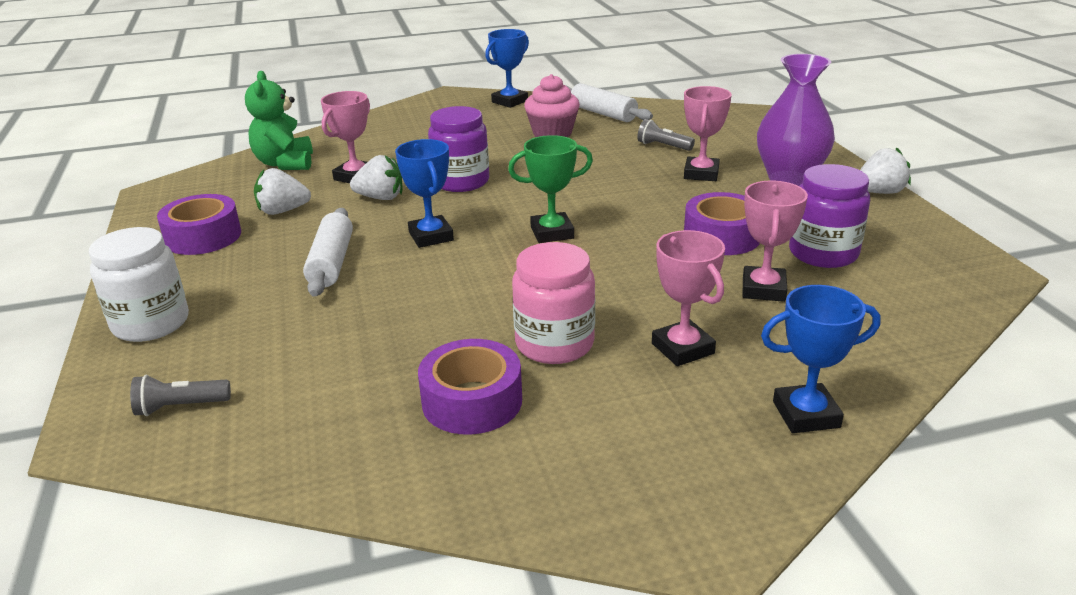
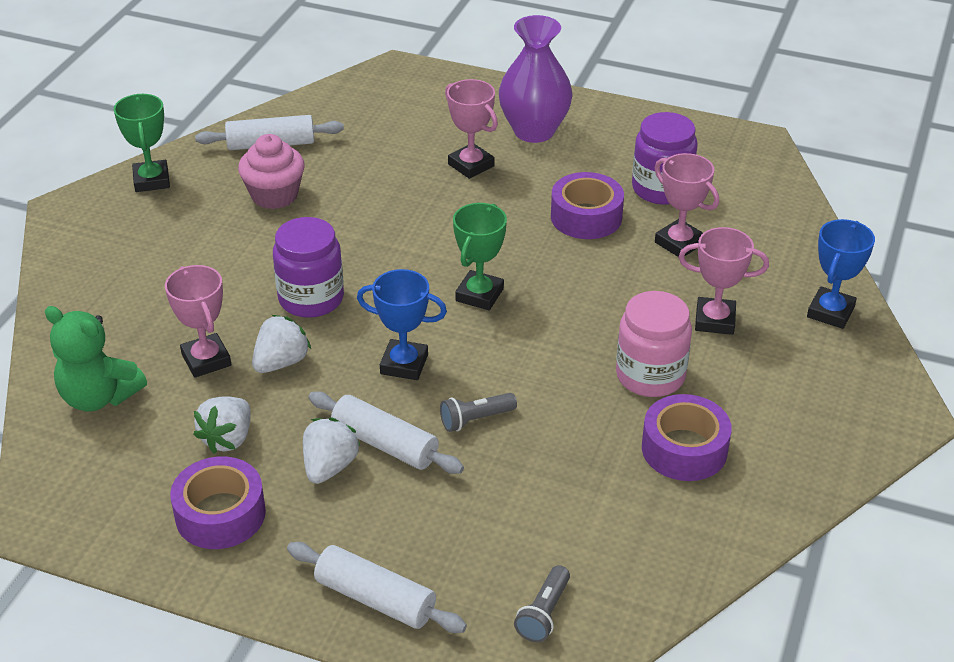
camera: 55 degrees left, 10 degrees up
(151, 323) = (375, 599): white jar -> white rolling pin
(509, 101) = (151, 180): blue trophy -> green trophy
(663, 146) = (392, 153): grey flashlight -> grey flashlight (475, 419)
(879, 192) = (606, 109): white strawberry -> white strawberry (329, 467)

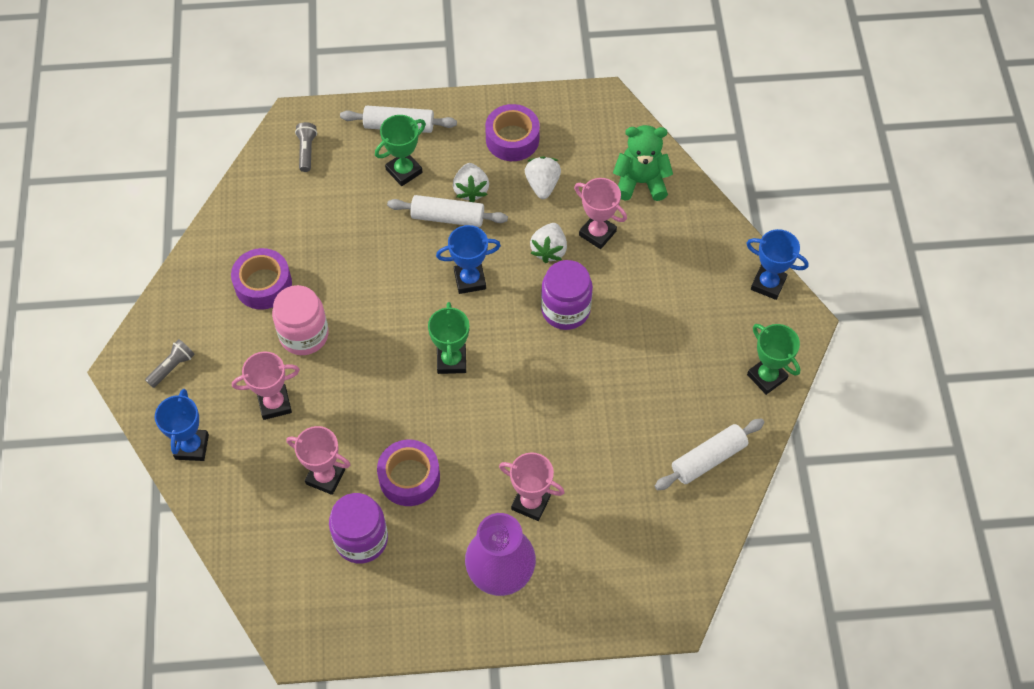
camera: 155 degrees right, 20 degrees up
(64, 249) = (768, 284): none -> blue trophy
(274, 195) = (662, 400): pink cupcake -> none
(408, 527) = (404, 171): none -> green trophy
(475, 419) = (402, 256): grey flashlight -> grey flashlight (172, 367)

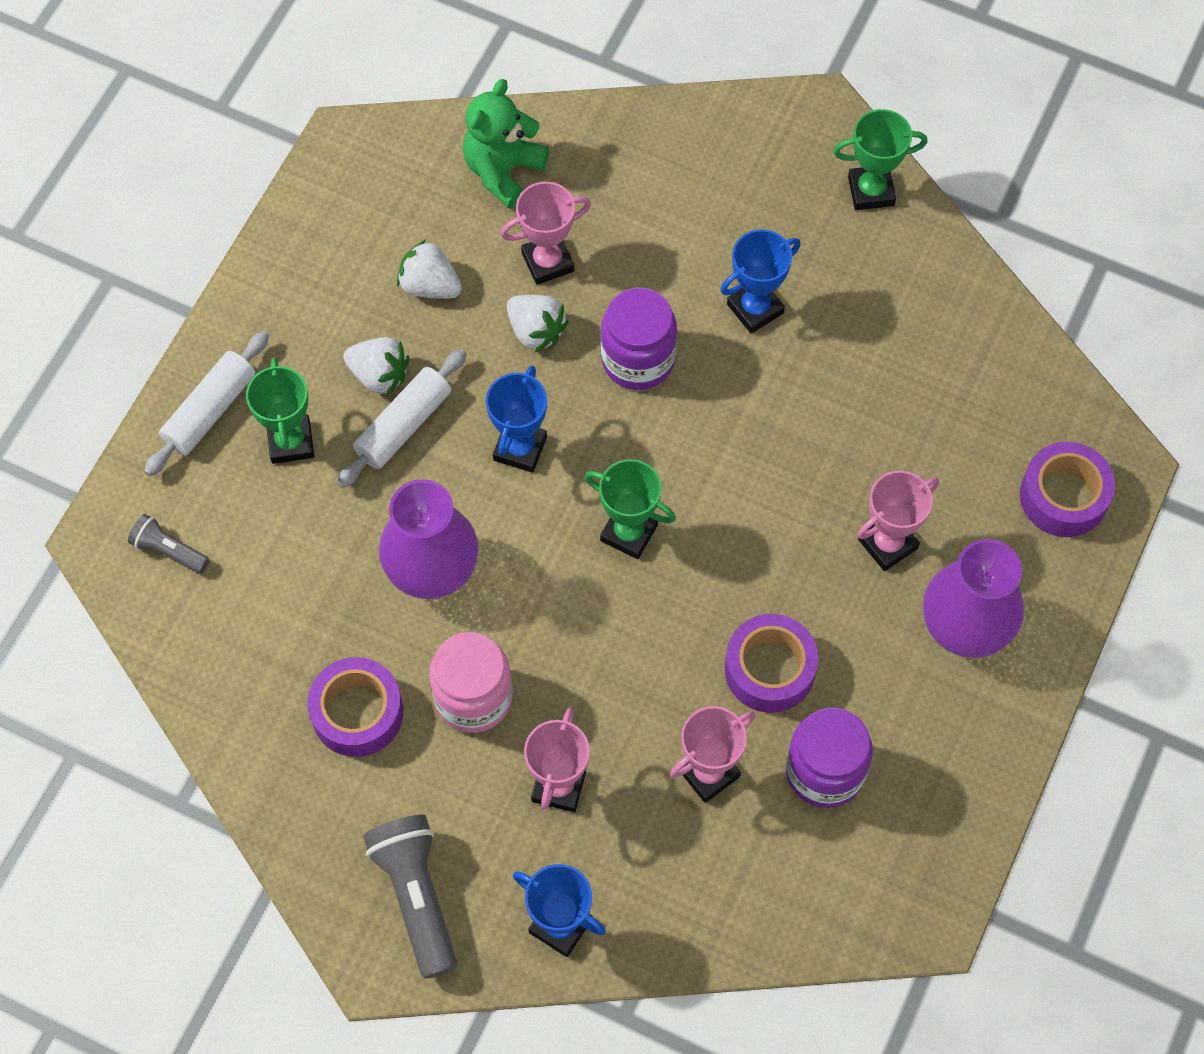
camera: 60 degrees left, 5 degrees up
(172, 367) = (416, 896): grey flashlight -> grey flashlight, size x1.83
(367, 276) = (432, 572): none -> purple vase
(512, 139) = (331, 283): purple tape -> purple tape (1063, 496)
(708, 459) = (942, 315): white rolling pin -> none
(768, 284) = (745, 116): blue trophy -> blue trophy (755, 308)

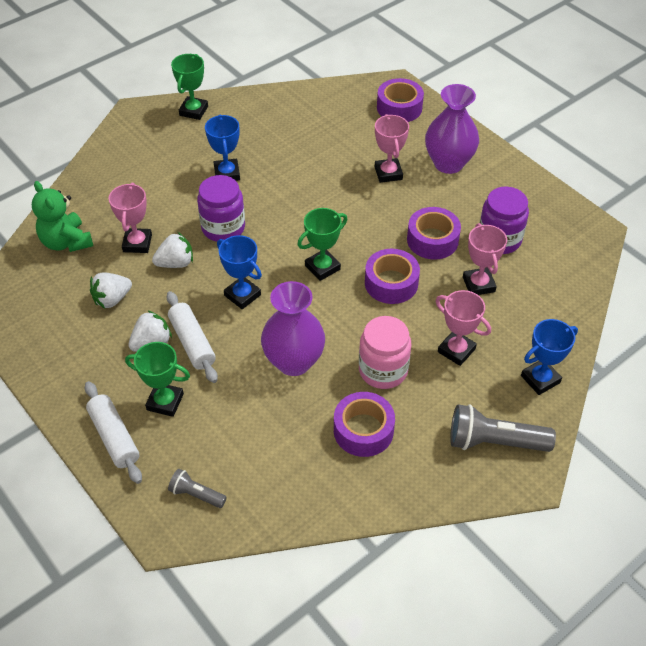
camera: 65 degrees left, 15 degrees down
(169, 550) = (196, 494): grey flashlight -> grey flashlight turned 60 degrees clockwise
(646, 643) = (391, 283): none -> purple tape

